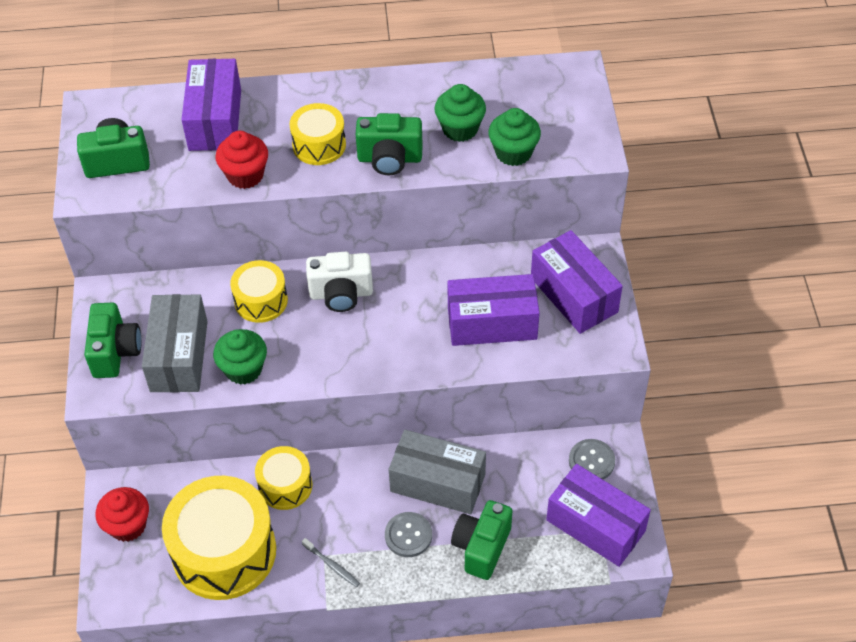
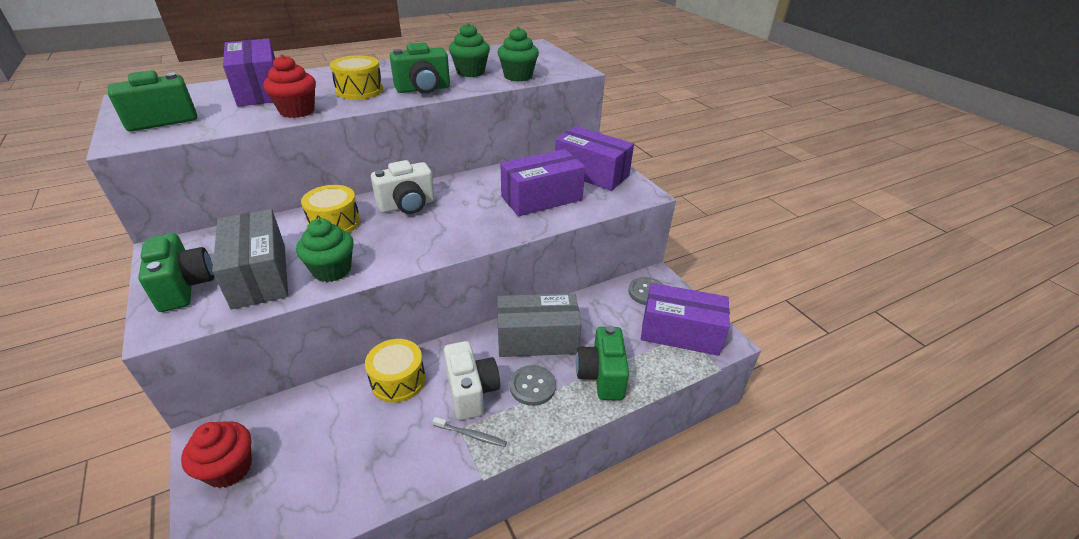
camera: 25 degrees left, 15 degrees down
(224, 551) = (350, 459): yellow drum -> none
(348, 521) = (471, 391): none -> white camera

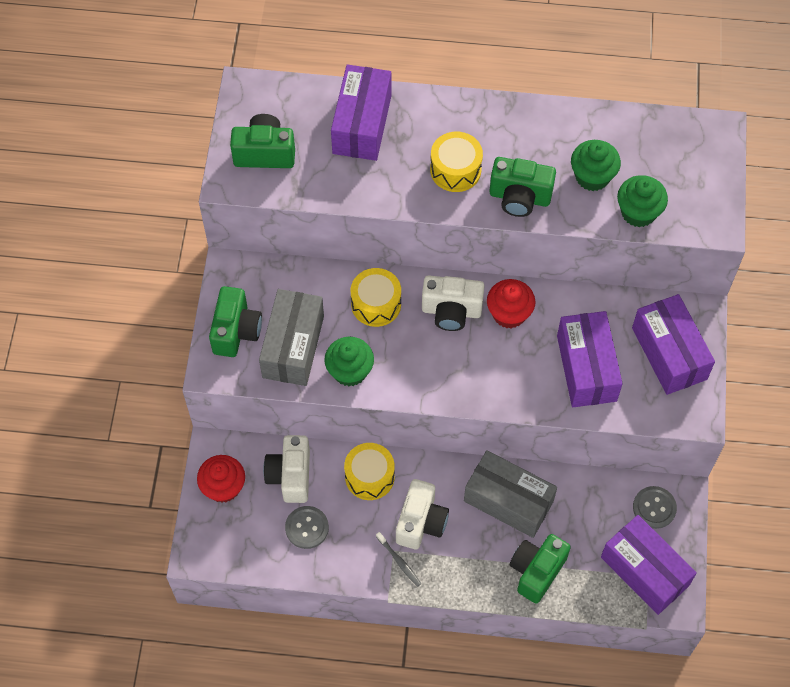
camera: 35 degrees right, 25 degrees up
(297, 111) = (381, 190): red cupcake -> red cupcake (509, 314)
(310, 419) = (290, 476): none -> white camera
(532, 386) = (472, 547): grey button -> grey button (307, 528)
(541, 198) = (586, 368): purple box -> purple box turned 75 degrees clockwise

